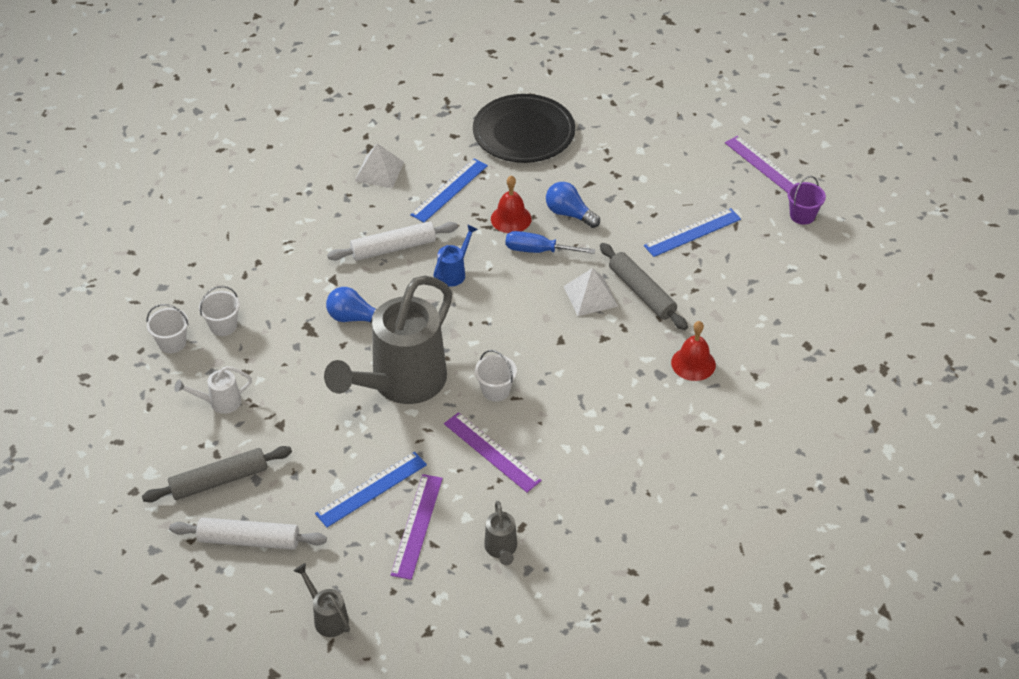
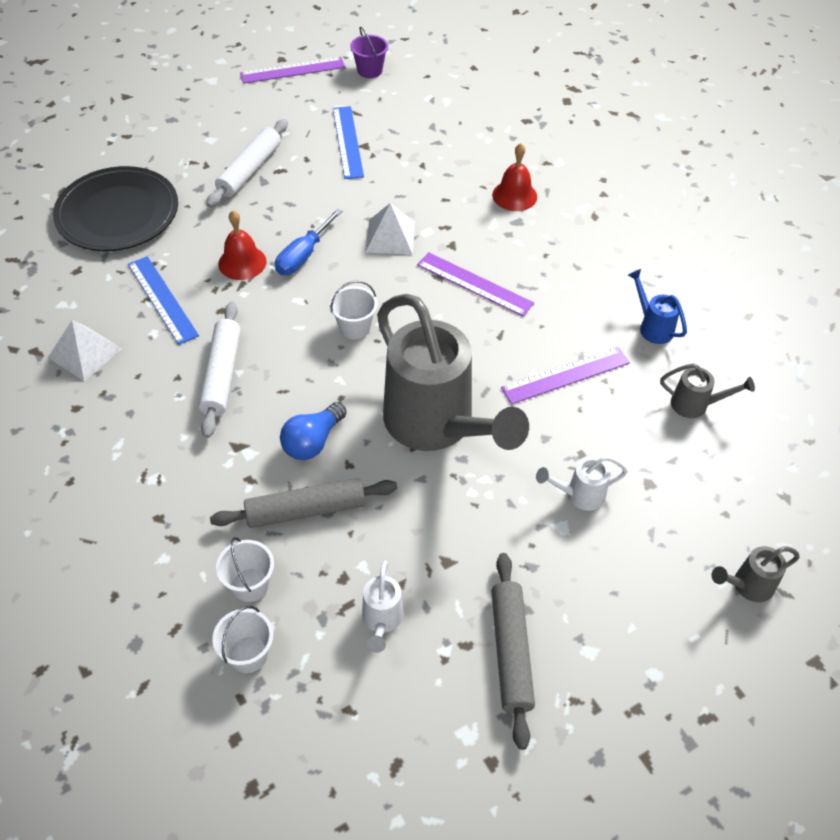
camera: 70 degrees left, 5 degrees up
(249, 540) = (615, 640): white rolling pin -> white rolling pin (249, 170)
(371, 489) = (579, 495): blue ruler -> white watering can
(417, 526) = (644, 467): purple ruler -> purple ruler (474, 284)
(454, 272) = (294, 332): blue watering can -> blue watering can (652, 327)
(496, 390) = (483, 347): white bucket -> white bucket (355, 327)
(569, 214) = (265, 216): blue light bulb -> none
(642, 292) = (406, 200): grey rolling pin -> grey rolling pin (305, 510)

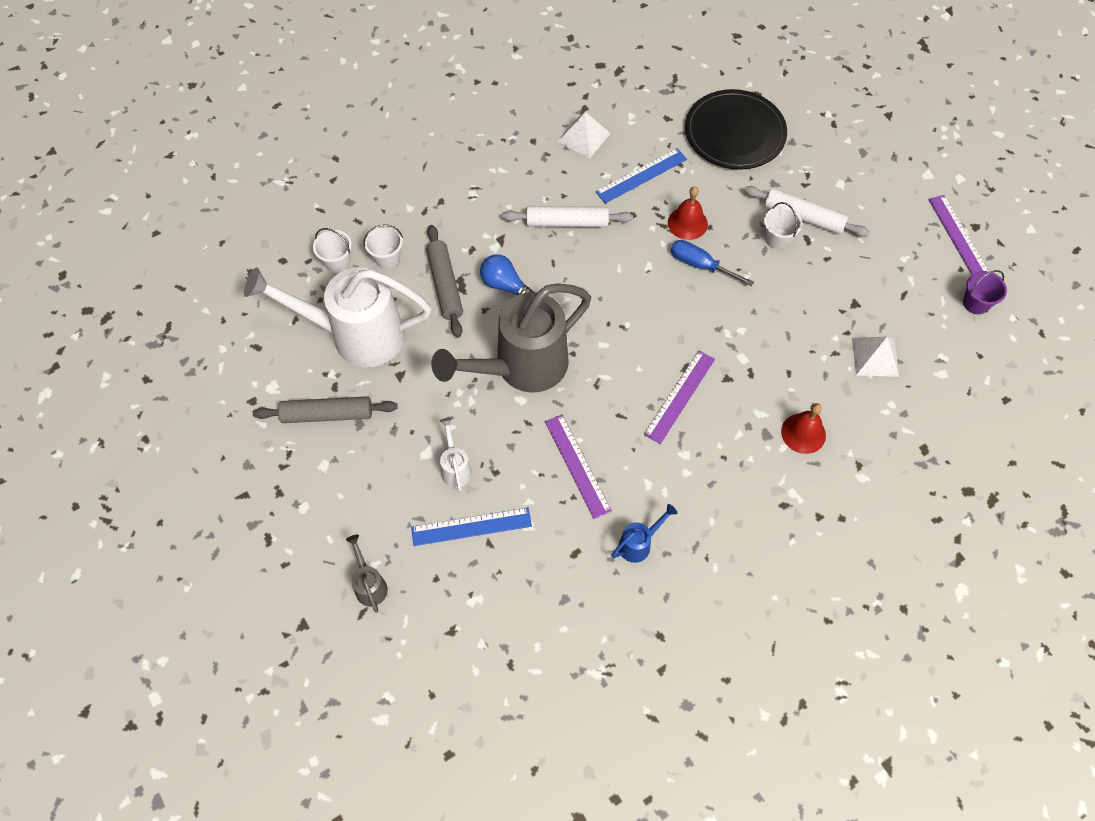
camera: 90 degrees right, 10 degrees up
(348, 142) = (858, 290): blue ruler -> blue ruler (471, 527)
(355, 327) = (621, 307): white bucket -> white bucket (777, 238)
(382, 620) = (356, 335): white watering can -> white watering can, size x2.45
(390, 237) = (731, 329): white pyramid -> white pyramid (875, 357)
(695, 405) = (548, 570): grey watering can -> none

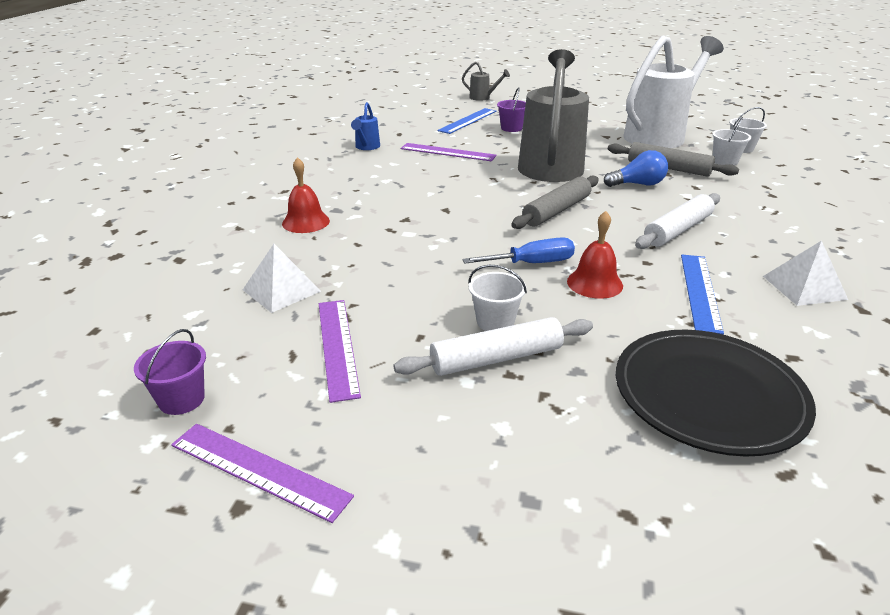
camera: 135 degrees right, 30 degrees down
(327, 414) = (607, 116): grey rolling pin -> grey rolling pin (556, 211)
(455, 468) = (511, 128): white watering can -> purple bucket
(680, 396) = (428, 197): purple ruler -> purple ruler (337, 346)

